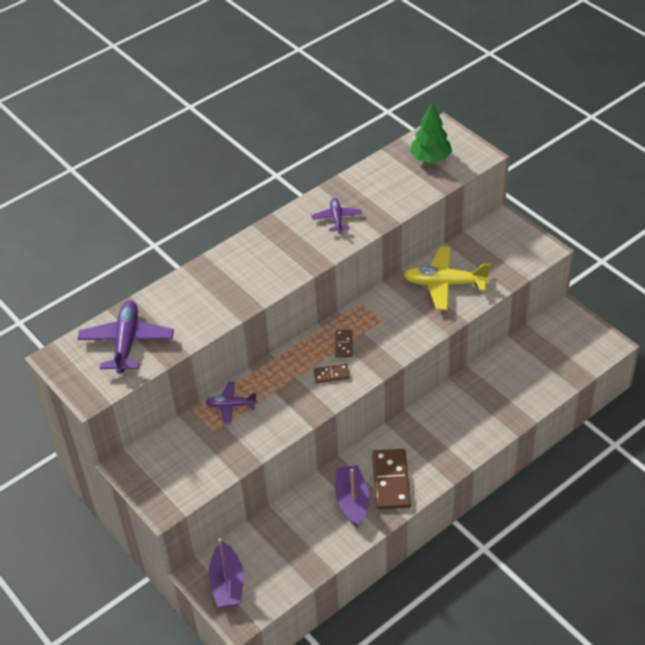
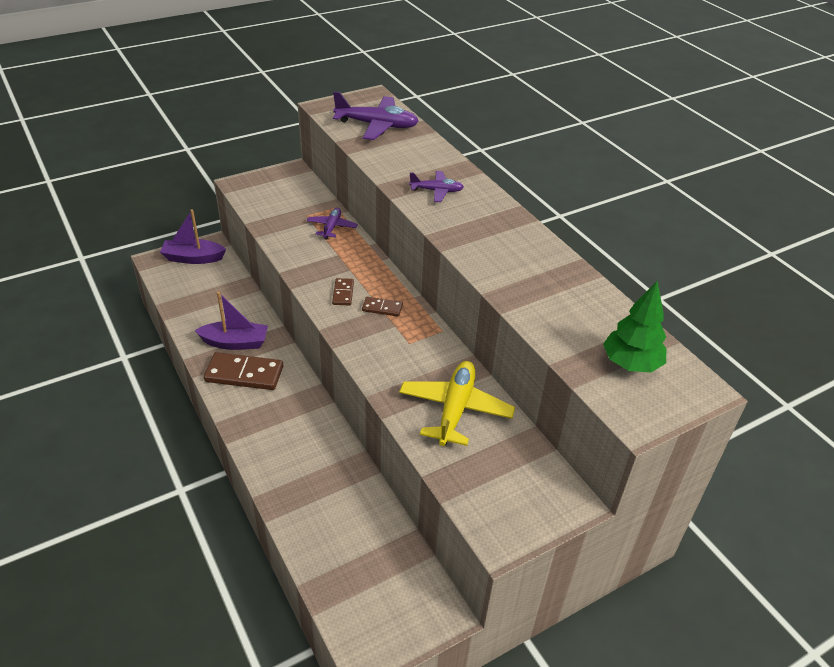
camera: 95 degrees right, 5 degrees down
(336, 218) = (518, 263): purple plane -> purple plane (437, 191)

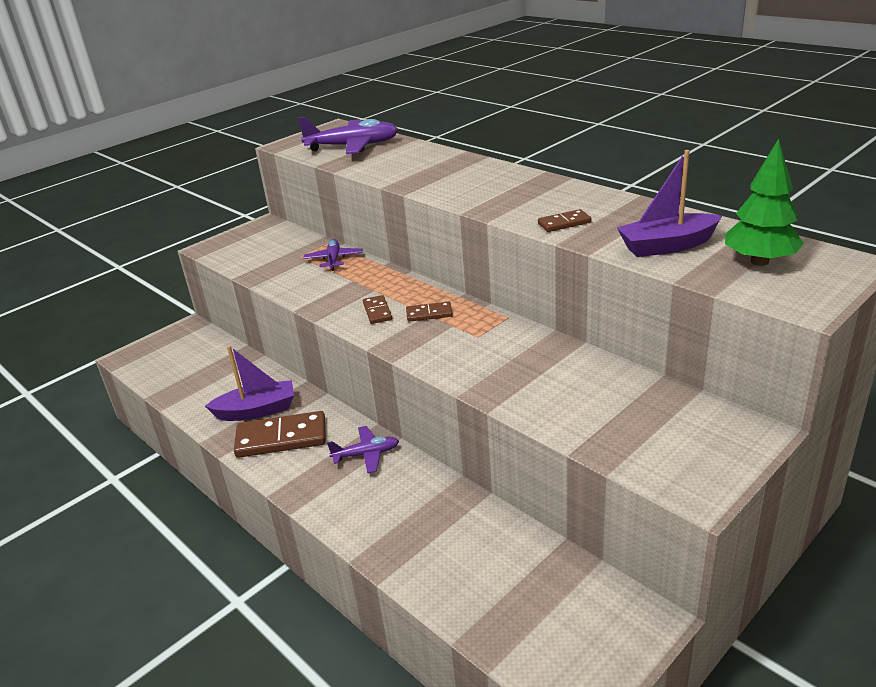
camera: 10 degrees left, 10 degrees down
(193, 258) = (172, 344): purple boat -> purple boat (667, 246)
(437, 191) = (450, 179): purple plane -> purple plane (366, 454)
(455, 409) = (566, 382): yellow plane -> none
(501, 272) = (564, 223): none -> brown domino

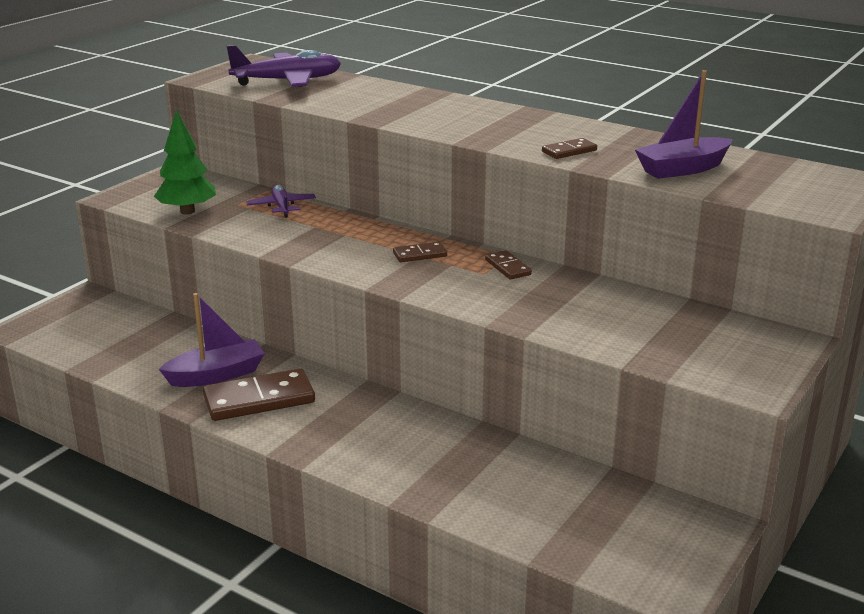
camera: 15 degrees left, 5 degrees down
(366, 454) = (367, 409): purple plane -> none
(377, 311) = (359, 254): brown domino -> brown domino (507, 267)
(759, 261) = (776, 180): green tree -> green tree (187, 211)

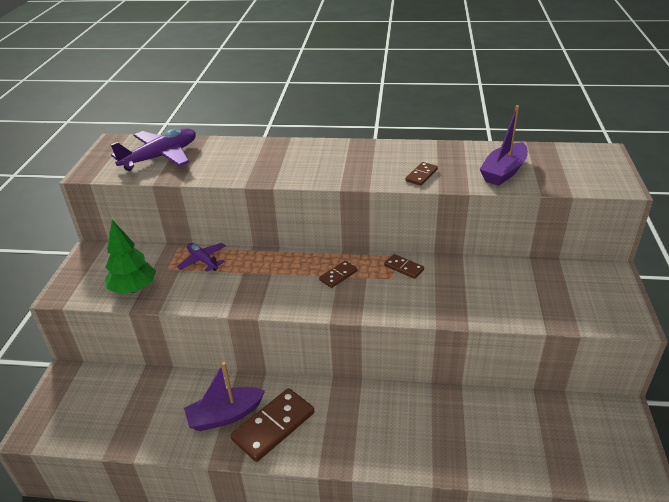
camera: 25 degrees left, 10 degrees up
(216, 375) = (225, 415): purple boat -> purple boat turned 150 degrees counterclockwise

